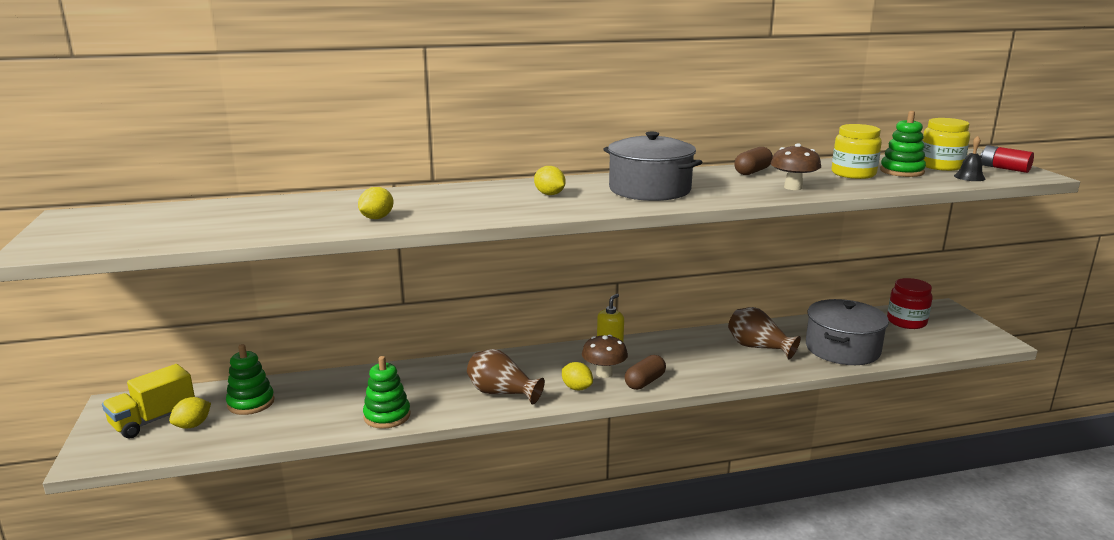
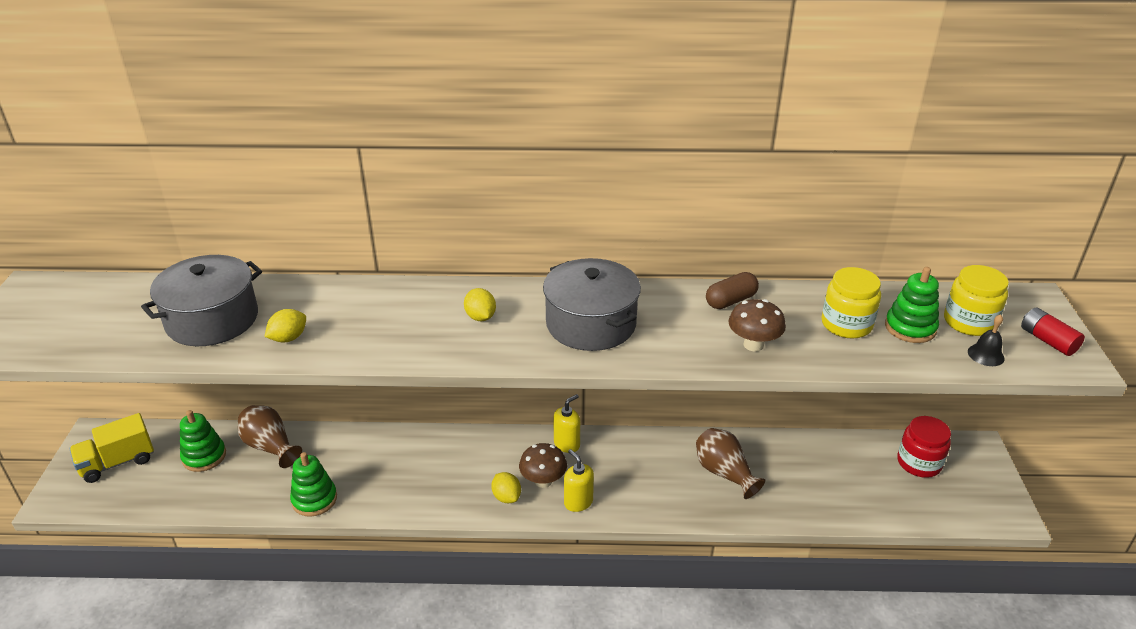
camera: 15 degrees right, 15 degrees up
(192, 425) = (147, 476): yellow lemon -> none
(502, 393) = (431, 490): brown vase -> brown vase (270, 447)
(645, 382) = (578, 502): brown capsule -> yellow soap dispenser
(842, 349) = (817, 493): grey pot -> grey pot (212, 319)

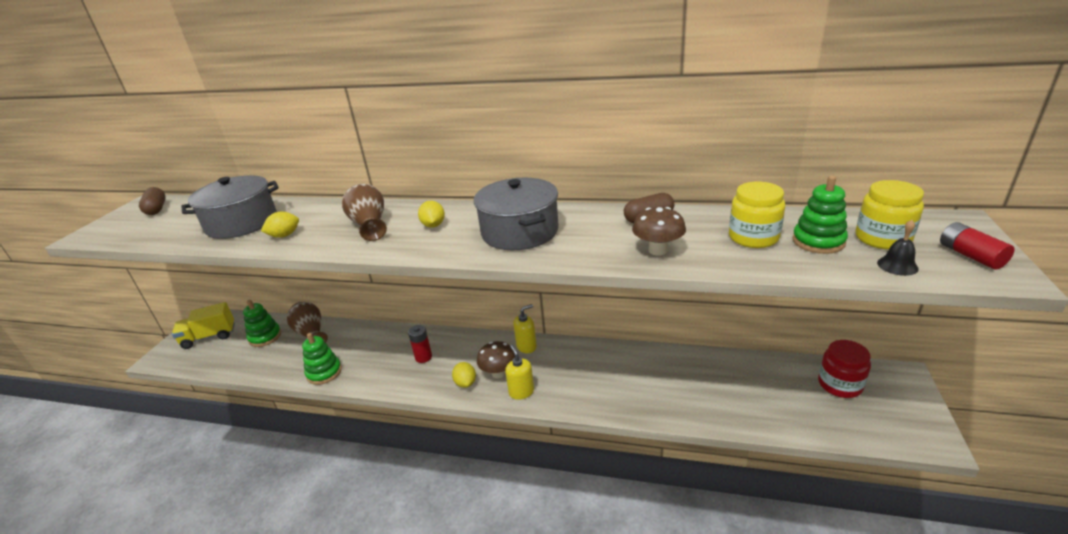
camera: 15 degrees right, 5 degrees down
(59, 299) = (156, 209): none -> brown capsule
(440, 468) = (423, 357): none -> red battery
(724, 473) = (652, 379): brown vase -> brown vase (370, 225)

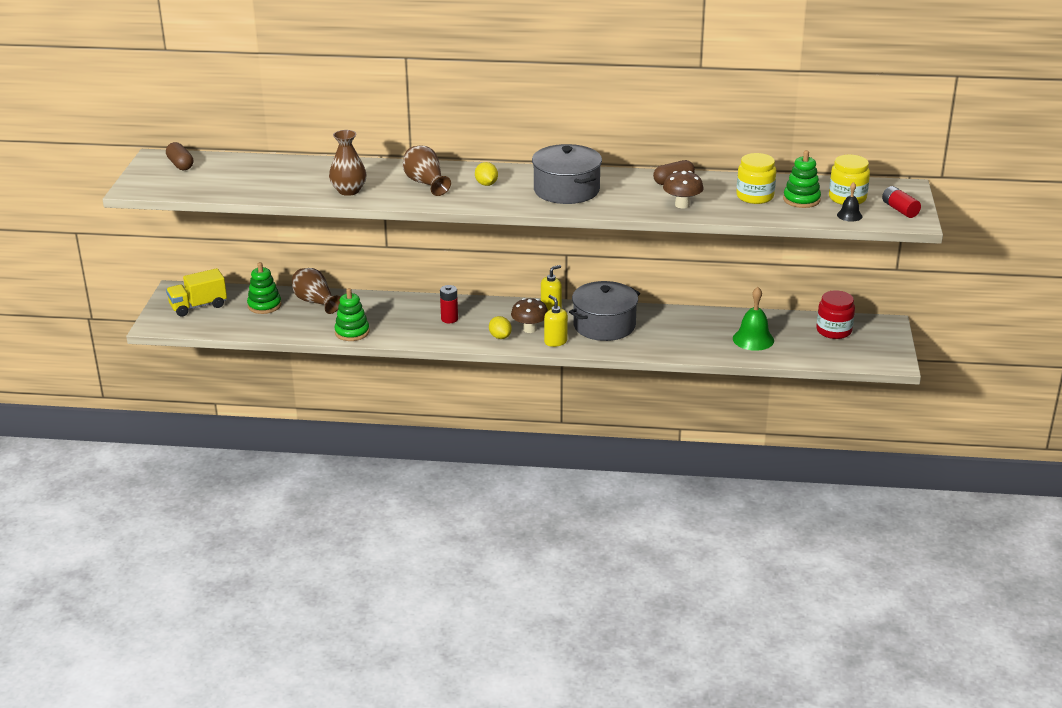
camera: 10 degrees left, 0 degrees up
(242, 223) = (293, 179): grey pot -> grey pot (604, 325)
(284, 235) = (349, 191): yellow lemon -> brown vase
(744, 395) = (753, 339): none -> green bell

